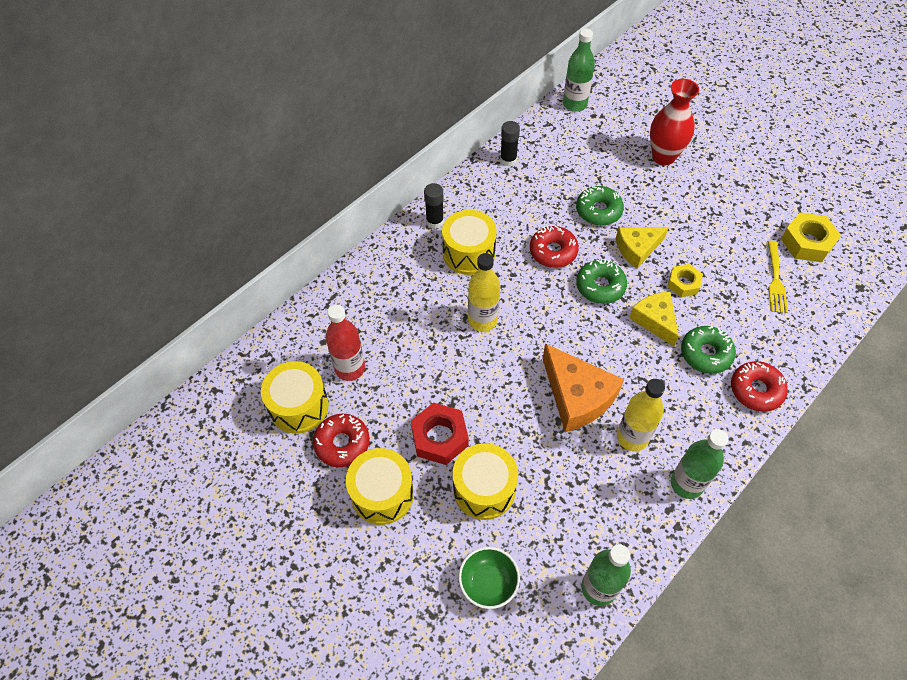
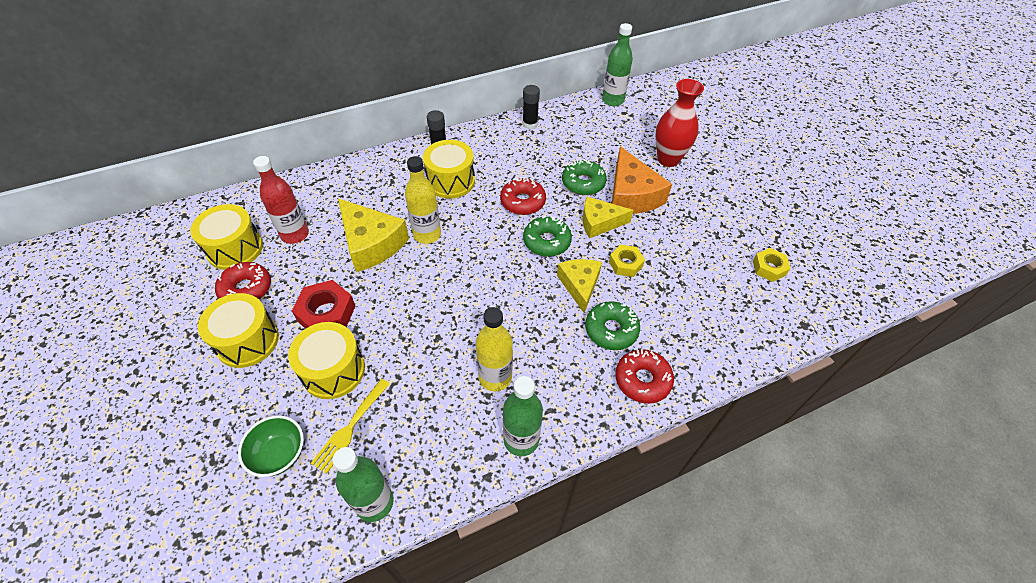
camera: 20 degrees right, 5 degrees down
(434, 349) = (371, 243): none -> yellow cheese
(577, 396) = (467, 323): orange cheese -> orange cheese (631, 195)
(775, 280) = (718, 289): yellow fork -> yellow fork (350, 427)
(807, 242) = (769, 268): yellow nut -> yellow nut, size x0.64

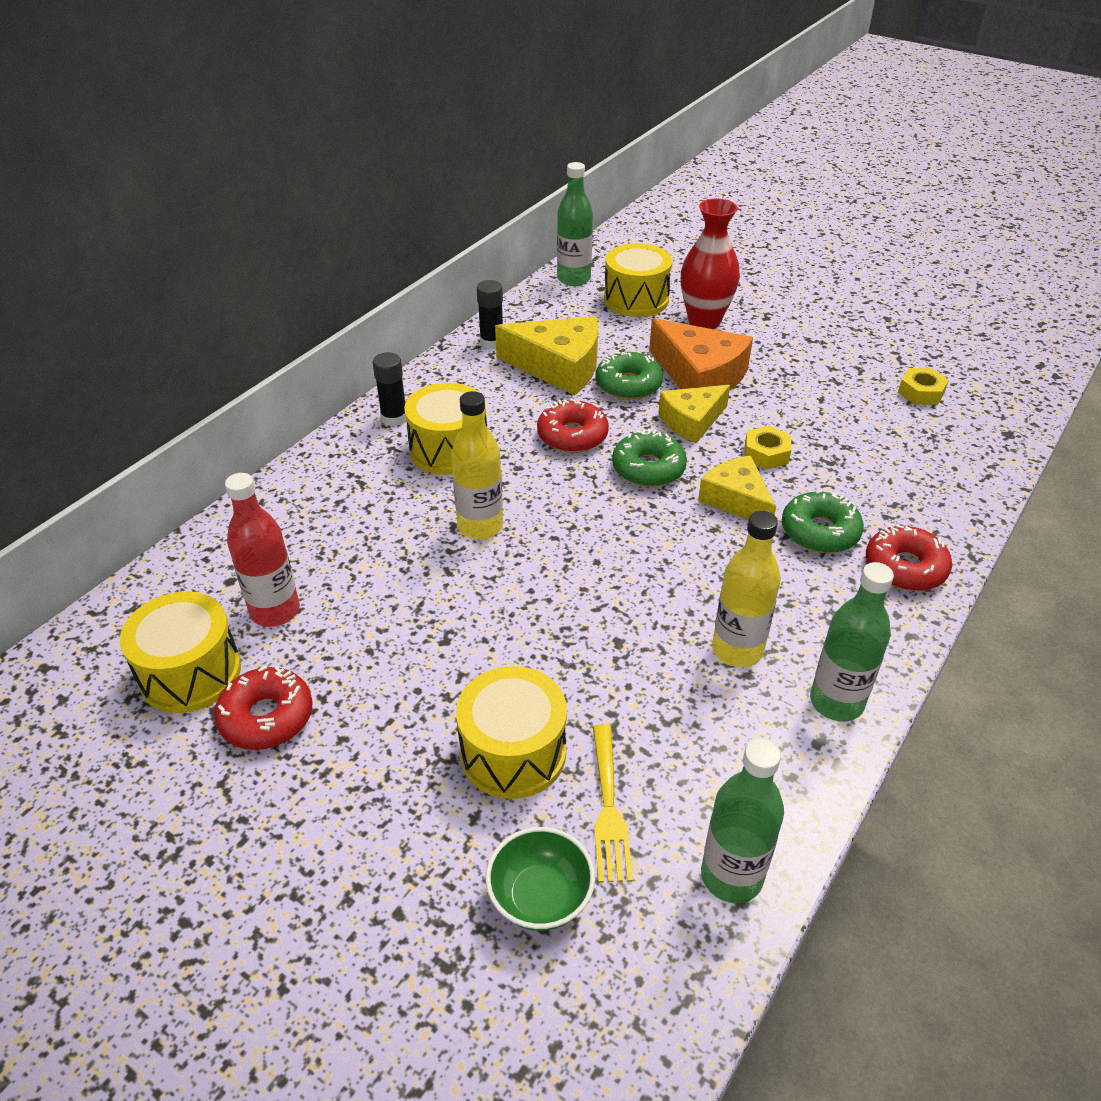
camera: 30 degrees left, 10 degrees down
(247, 341) = (340, 783): yellow drum -> yellow drum (636, 299)
(326, 313) = (430, 688): red nut -> none
(371, 243) = (409, 571): yellow cheese -> yellow cheese (559, 367)

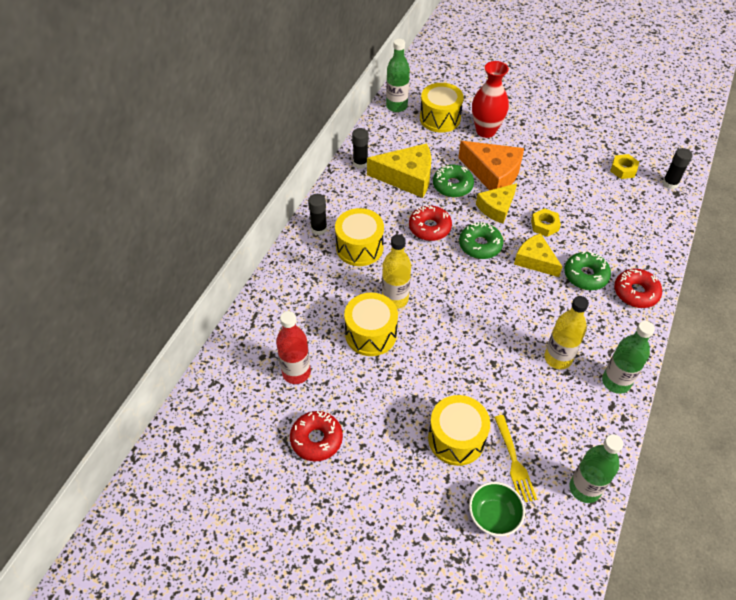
camera: 10 degrees left, 10 degrees up
(190, 673) = (263, 419): yellow drum -> yellow drum (371, 334)
(999, 419) = (670, 183): none -> black glue stick

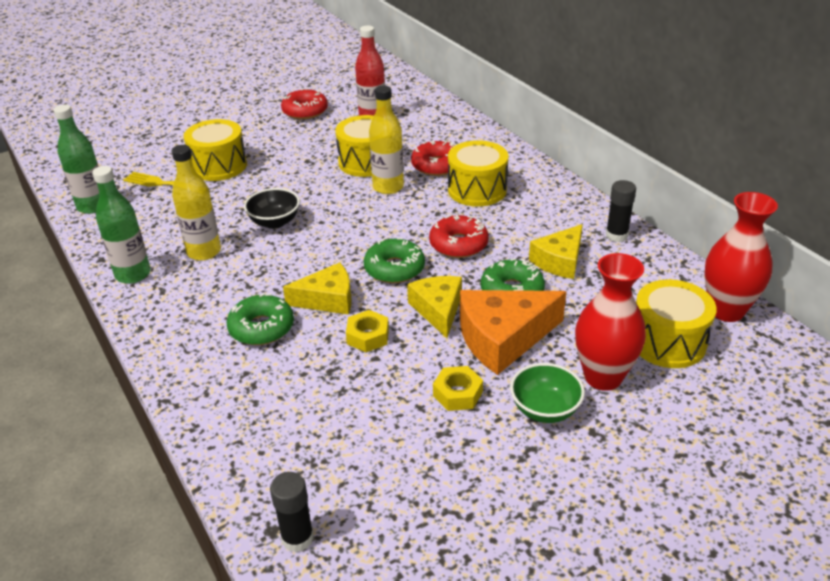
camera: 125 degrees right, 15 degrees down
(319, 229) = (528, 175): black glue stick -> none
(396, 106) = (726, 311): green bottle -> red vase
(407, 177) = (559, 261): yellow cheese -> yellow cheese, size x0.66
(492, 340) = (274, 222): none -> black bowl
(493, 516) = (144, 158): green bowl -> green bowl (545, 409)
(623, 169) = (383, 494): yellow nut -> yellow nut (458, 394)
(635, 292) = (191, 355): red donut -> red donut (437, 165)

